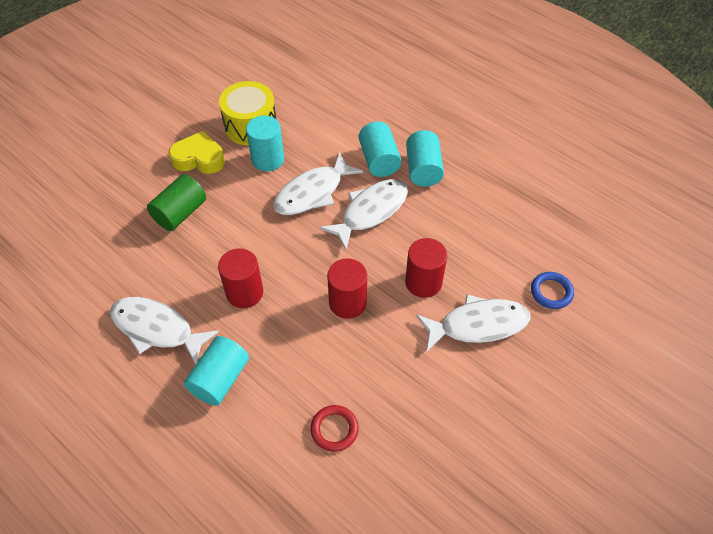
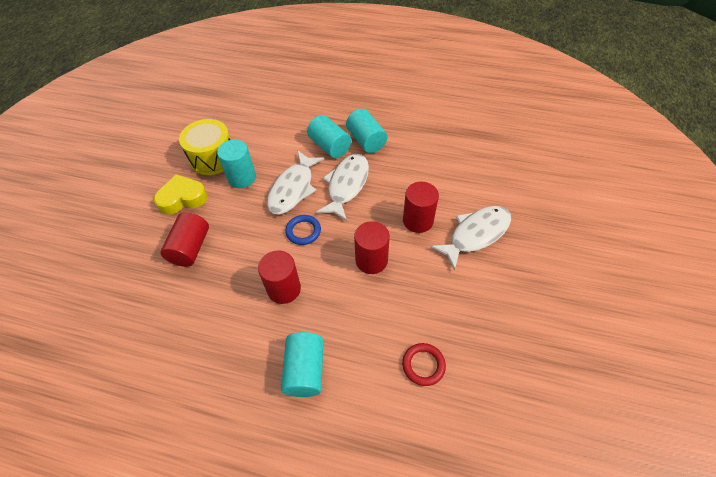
camera: 25 degrees left, 0 degrees up
(157, 329) = (224, 354): white fish -> none
(180, 213) = (190, 248): green cylinder -> red cylinder
(551, 292) = (508, 190): blue ring -> blue ring (303, 231)

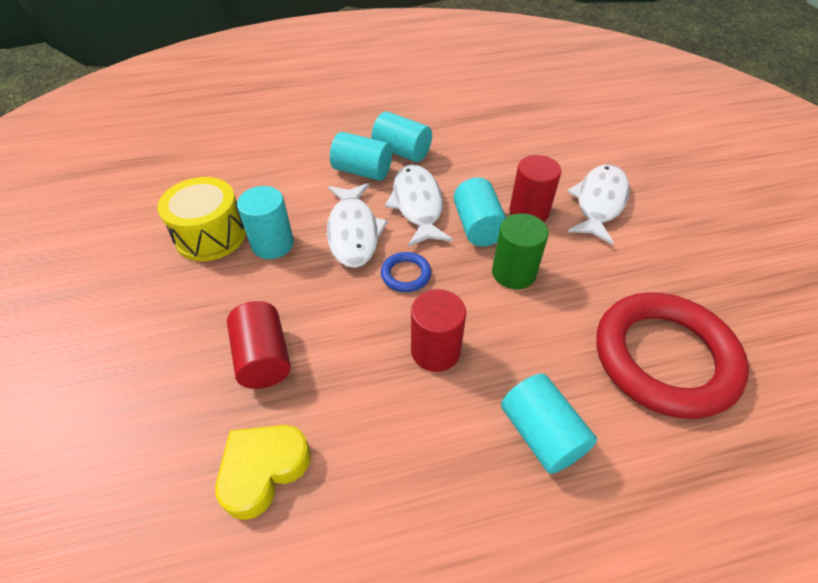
camera: 30 degrees left, 5 degrees down
(183, 198) = (202, 301): yellow heart -> yellow heart (263, 470)
(371, 260) = (513, 273): red cylinder -> green cylinder
(374, 217) = (478, 227): none -> turquoise cylinder
(423, 365) = (664, 358): red ring -> red ring, size x2.45

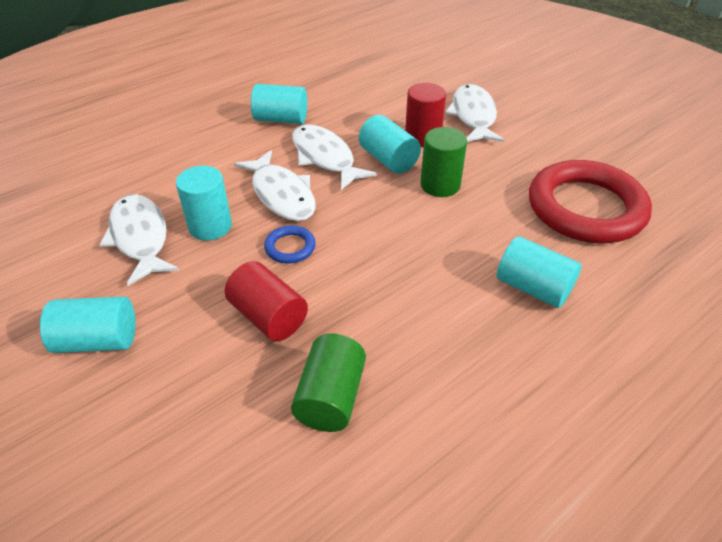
camera: 25 degrees left, 5 degrees down
(210, 235) = (140, 238): yellow drum -> white fish
(263, 470) = (330, 397): yellow heart -> green cylinder
(362, 171) = (255, 144): turquoise cylinder -> turquoise cylinder (98, 340)
(406, 274) = (352, 213): blue ring -> blue ring (290, 247)
(435, 351) = (415, 260): red cylinder -> none

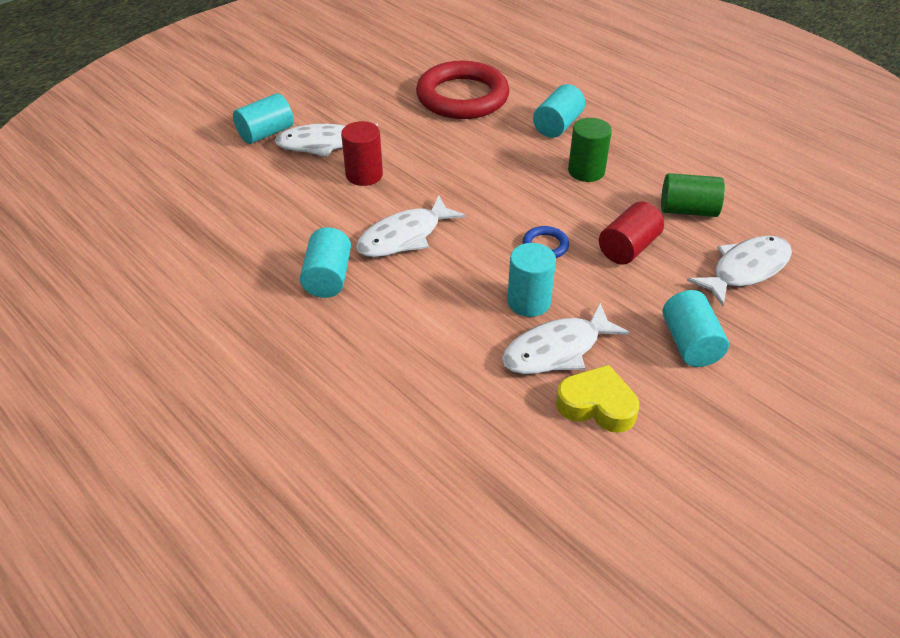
camera: 95 degrees left, 0 degrees up
(62, 254) = (597, 405): none -> yellow heart
(281, 194) = (471, 260): white fish -> white fish (746, 270)
(388, 160) = (404, 195): turquoise cylinder -> turquoise cylinder (266, 133)
(440, 185) = (442, 165): green cylinder -> green cylinder (586, 171)

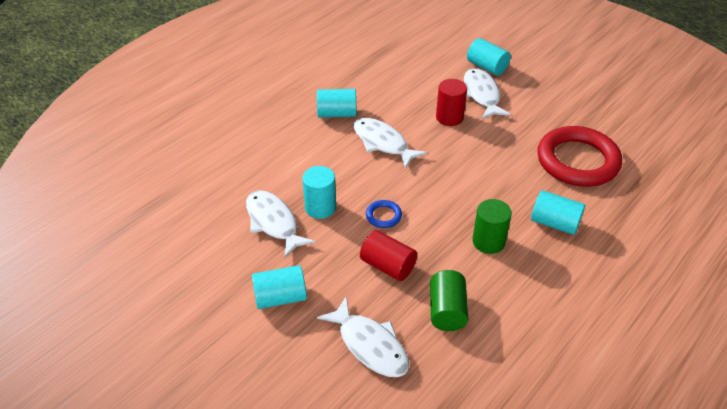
camera: 85 degrees right, 0 degrees up
(597, 405) = (223, 242): yellow heart -> none

